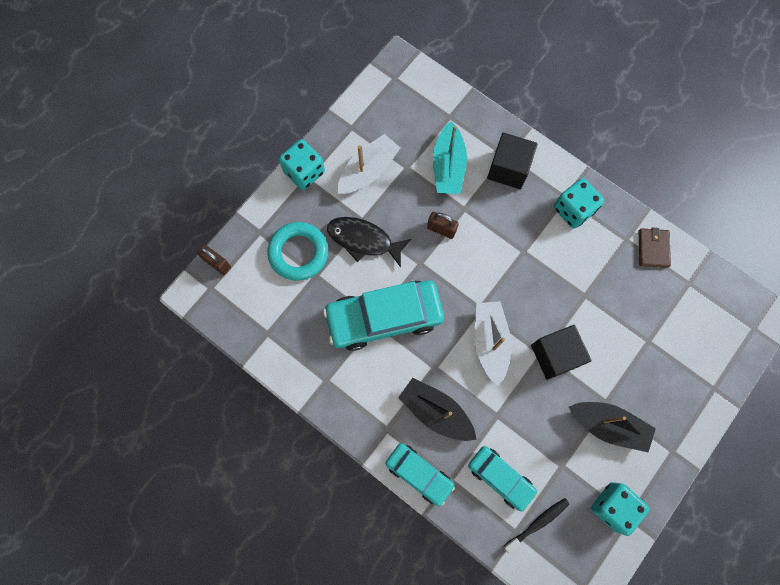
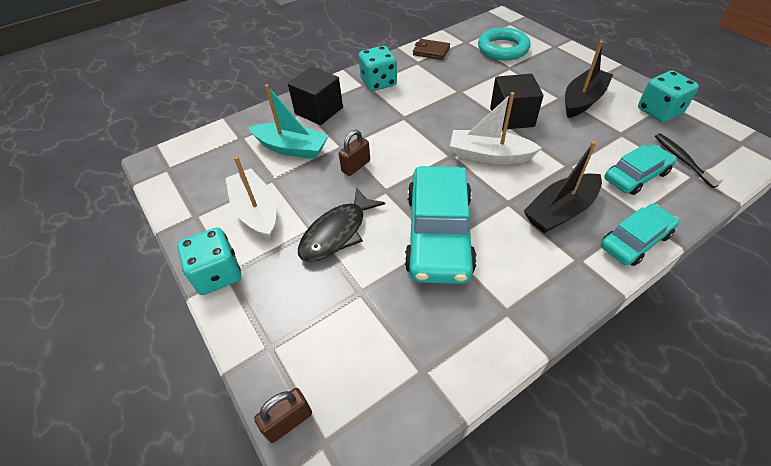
camera: 70 degrees left, 25 degrees down
(298, 253) = (322, 304): turquoise ring -> turquoise ring (503, 49)

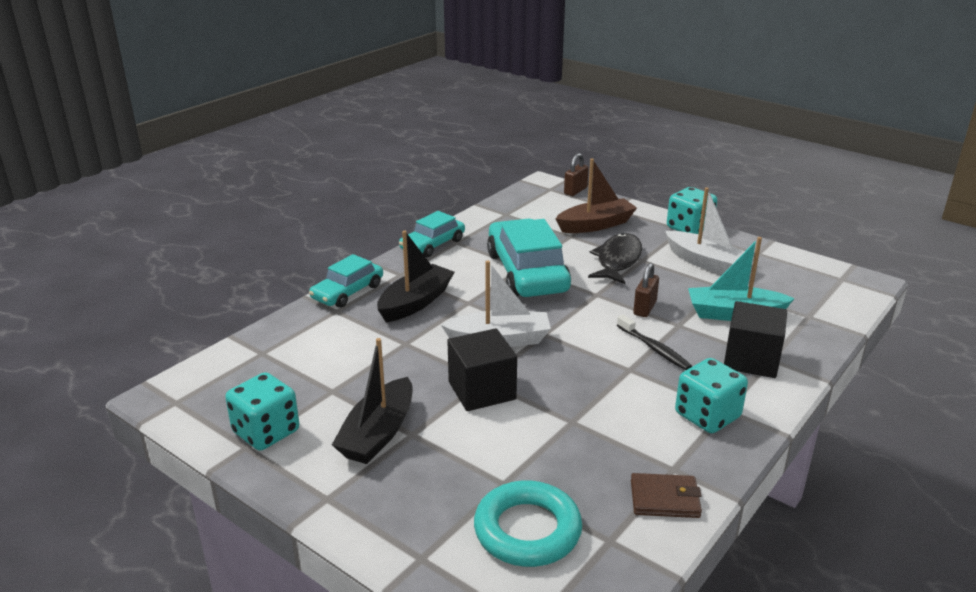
camera: 160 degrees right, 20 degrees down
(318, 308) = (596, 225): none -> brown boat
(636, 176) = (329, 343): turquoise car -> turquoise car (432, 244)
(682, 159) = (267, 369): black toothbrush -> black toothbrush (654, 349)

